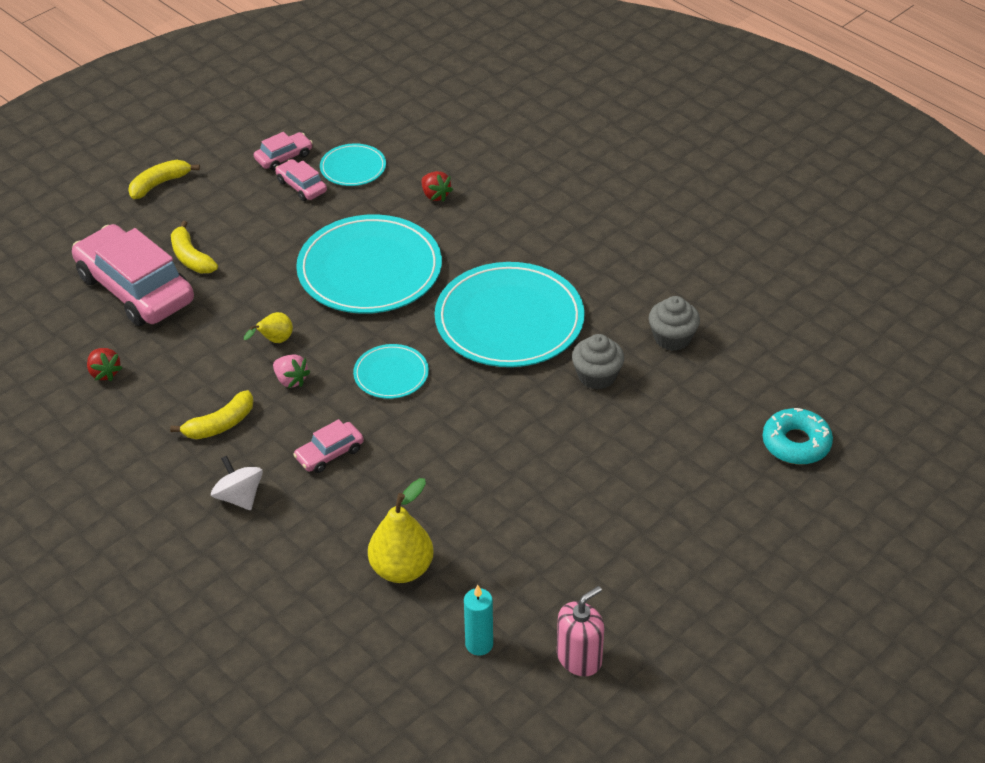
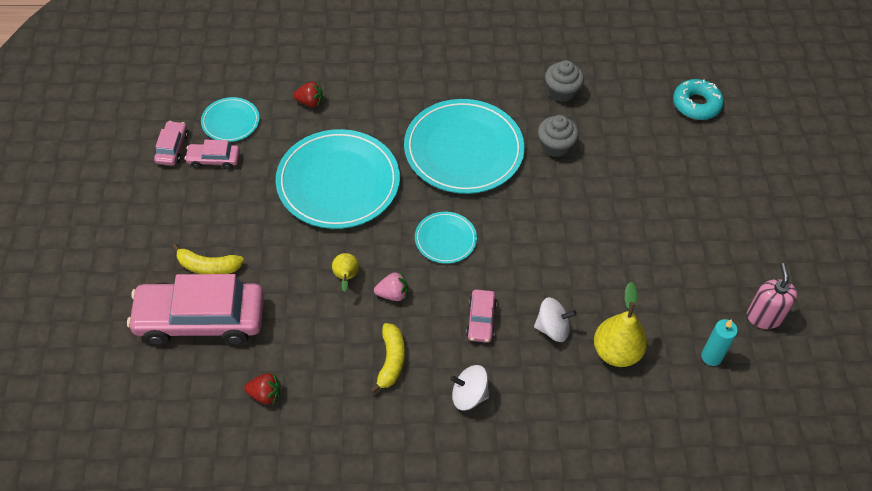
camera: 50 degrees left, 10 degrees up
(159, 184) = (108, 232): yellow banana -> none
(376, 507) = (552, 328): none -> white spinning top

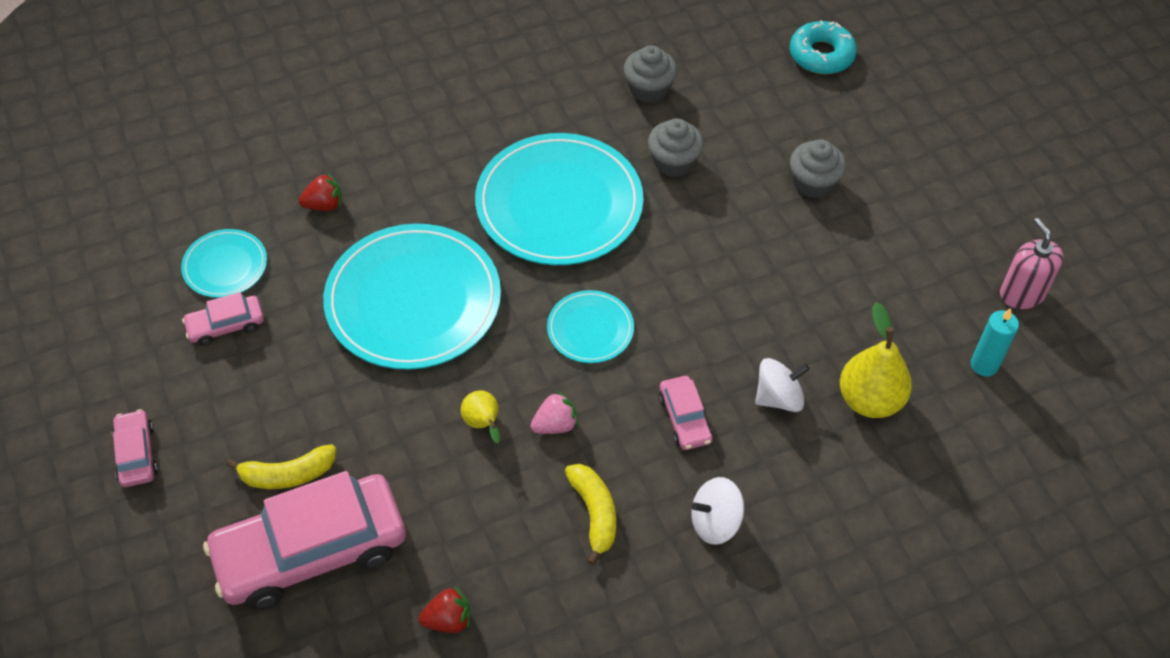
camera: 20 degrees left, 0 degrees up
(172, 148) = (159, 328): pink car -> pink car (136, 454)
(647, 191) = (813, 183): none -> grey cupcake

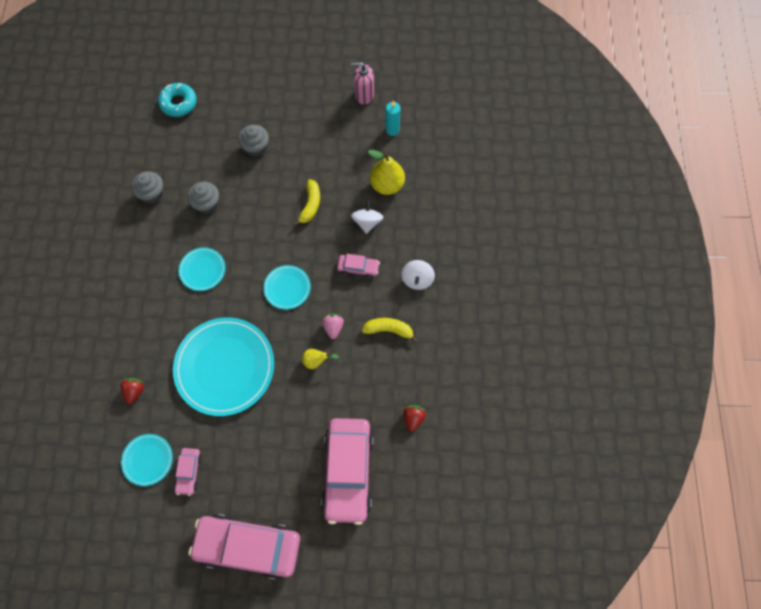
camera: 65 degrees left, 15 degrees up
(136, 454) = (248, 545): pink car -> pink car, size x2.22
(287, 475) = (299, 468): yellow banana -> yellow banana (310, 205)
(559, 204) = (202, 270): turquoise plate -> turquoise plate, size x0.49

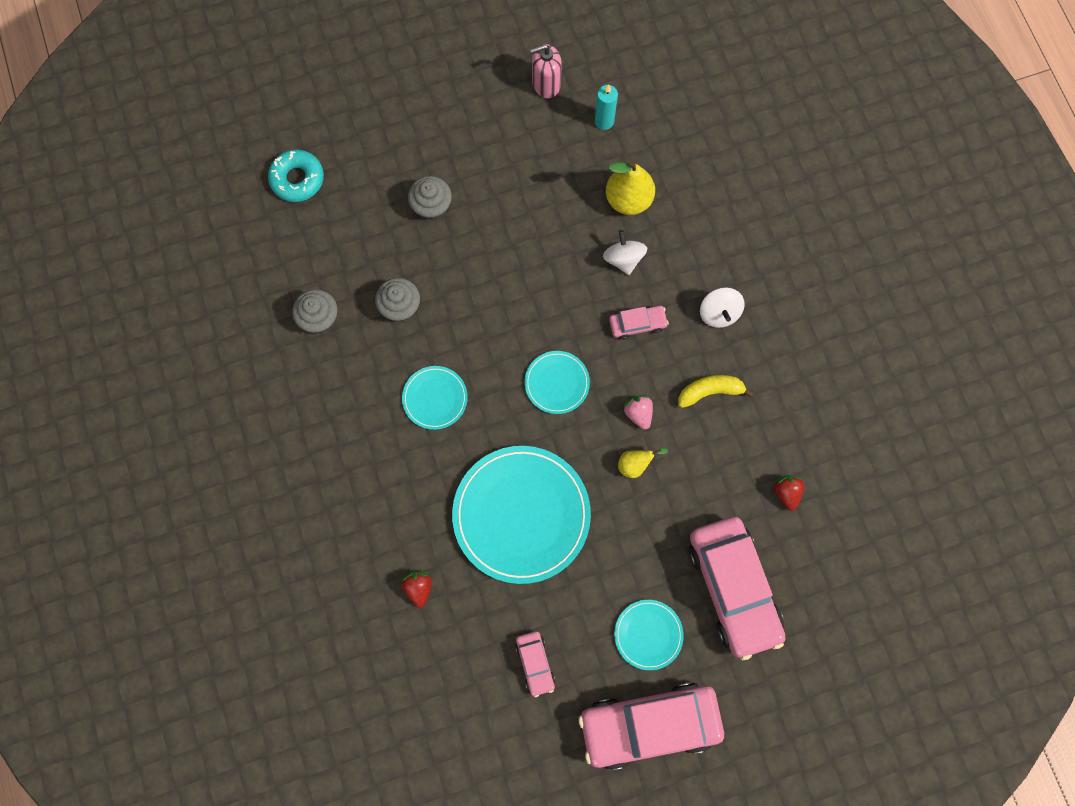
camera: 20 degrees left, 5 degrees up
(148, 460) = (475, 668): turquoise plate -> turquoise plate (648, 634)
(310, 205) = (539, 261): yellow banana -> none

